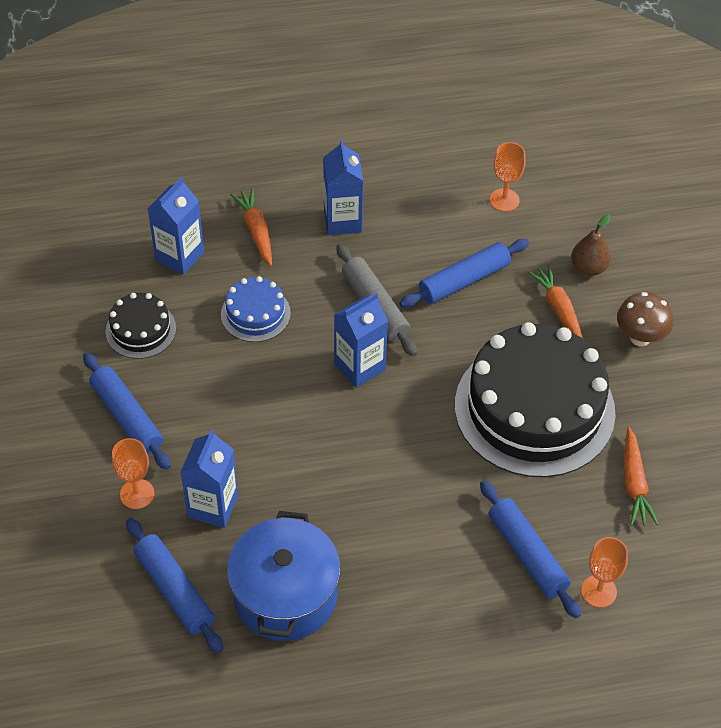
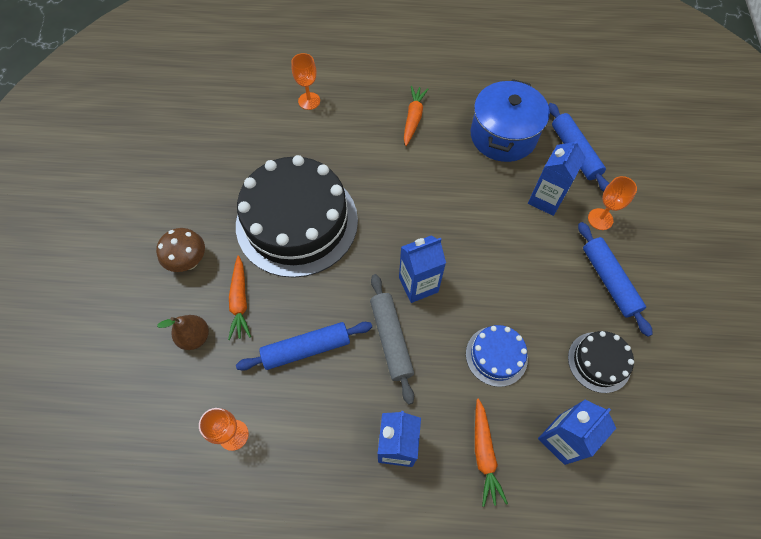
camera: 165 degrees left, 10 degrees up
(527, 554) = (343, 129): blue rolling pin -> none
(634, 483) = (254, 156): orange carrot -> orange carrot (413, 118)

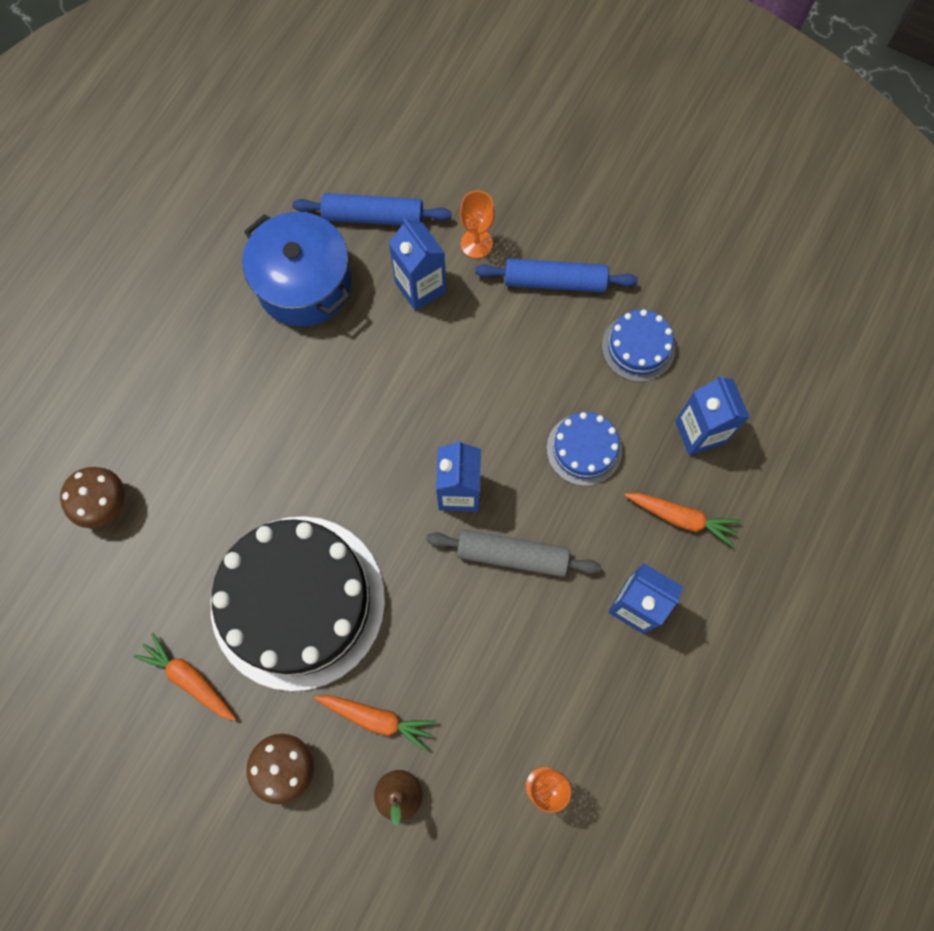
camera: 65 degrees left, 10 degrees up
(306, 349) = (478, 659): blue rolling pin -> none
(309, 101) = (105, 505): orange goblet -> brown mushroom
(413, 118) = (215, 380): orange carrot -> orange carrot (189, 679)
(599, 362) = (638, 347): black cake -> blue cake

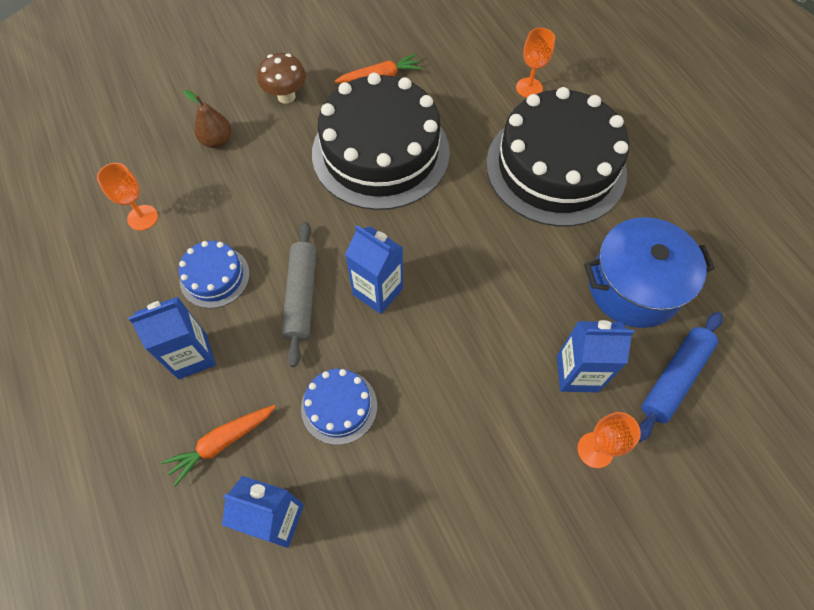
camera: 125 degrees right, 10 degrees down
(105, 505) = (529, 88): brown mushroom -> orange goblet
(205, 418) = (555, 167): none -> black cake
(377, 719) = (270, 154): orange carrot -> none
(512, 555) = (301, 296): grey rolling pin -> grey rolling pin turned 45 degrees counterclockwise
(555, 281) = (511, 495): blue rolling pin -> none
(638, 347) = (394, 525): blue cake -> blue cake (214, 277)

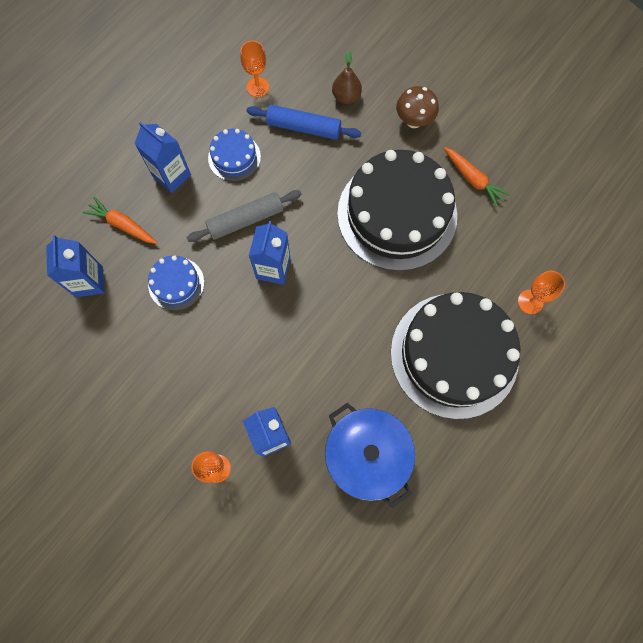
camera: 65 degrees right, 10 degrees up
(674, 378) = (299, 511): blue rolling pin -> blue rolling pin (303, 127)

